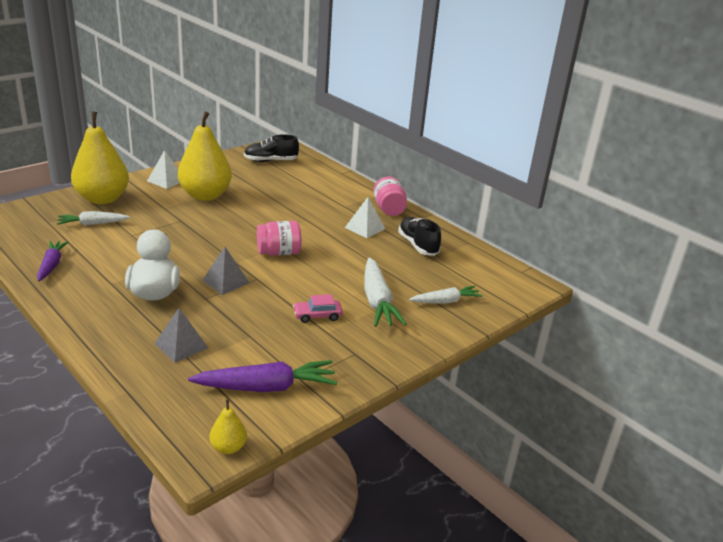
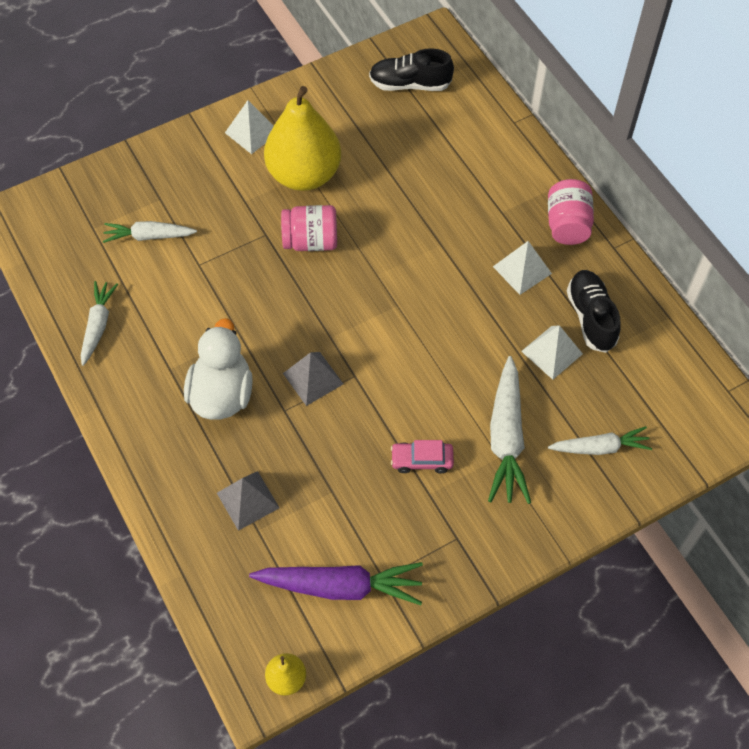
camera: 15 degrees right, 30 degrees up
(51, 265) = (98, 325): purple carrot -> white carrot
(102, 199) = (163, 176): yellow pear -> none
(279, 252) = (390, 320): pink jar -> pink jar (311, 241)
(396, 261) = (551, 352): none -> white pyramid

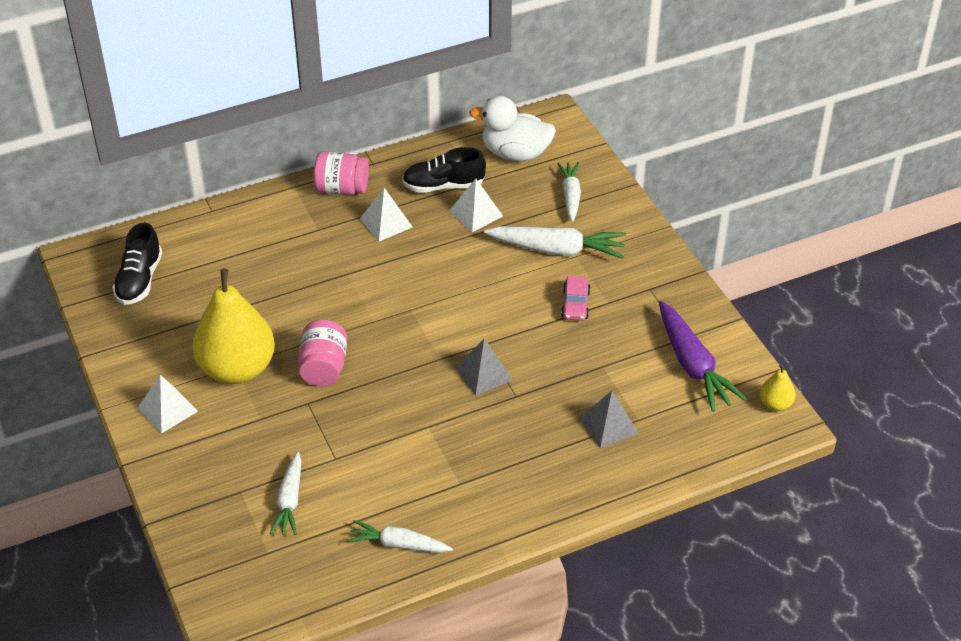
camera: 85 degrees left, 15 degrees down
(222, 394) = (493, 442): white duck -> white duck (515, 153)
(340, 586) = (693, 365): purple carrot -> purple carrot turned 150 degrees clockwise

